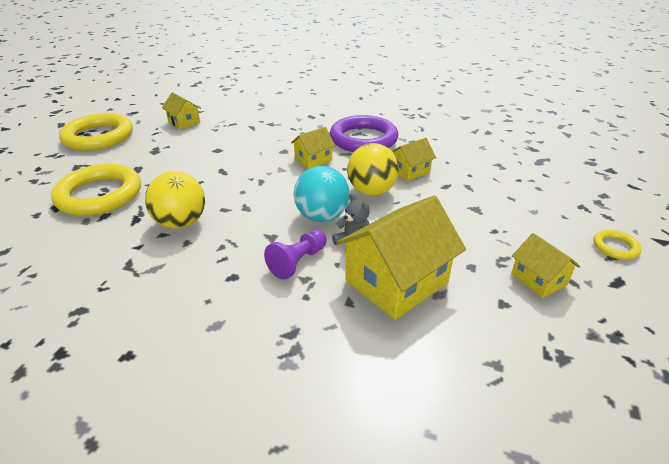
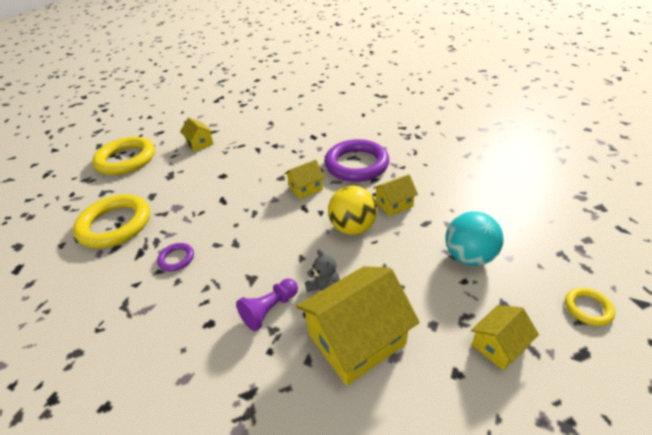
camera: 10 degrees right, 5 degrees up
(181, 223) = (176, 259): yellow ball -> purple ring
(322, 216) = (301, 256): turquoise ball -> turquoise ball (468, 256)
(538, 279) = (498, 345): yellow house -> yellow house turned 75 degrees clockwise

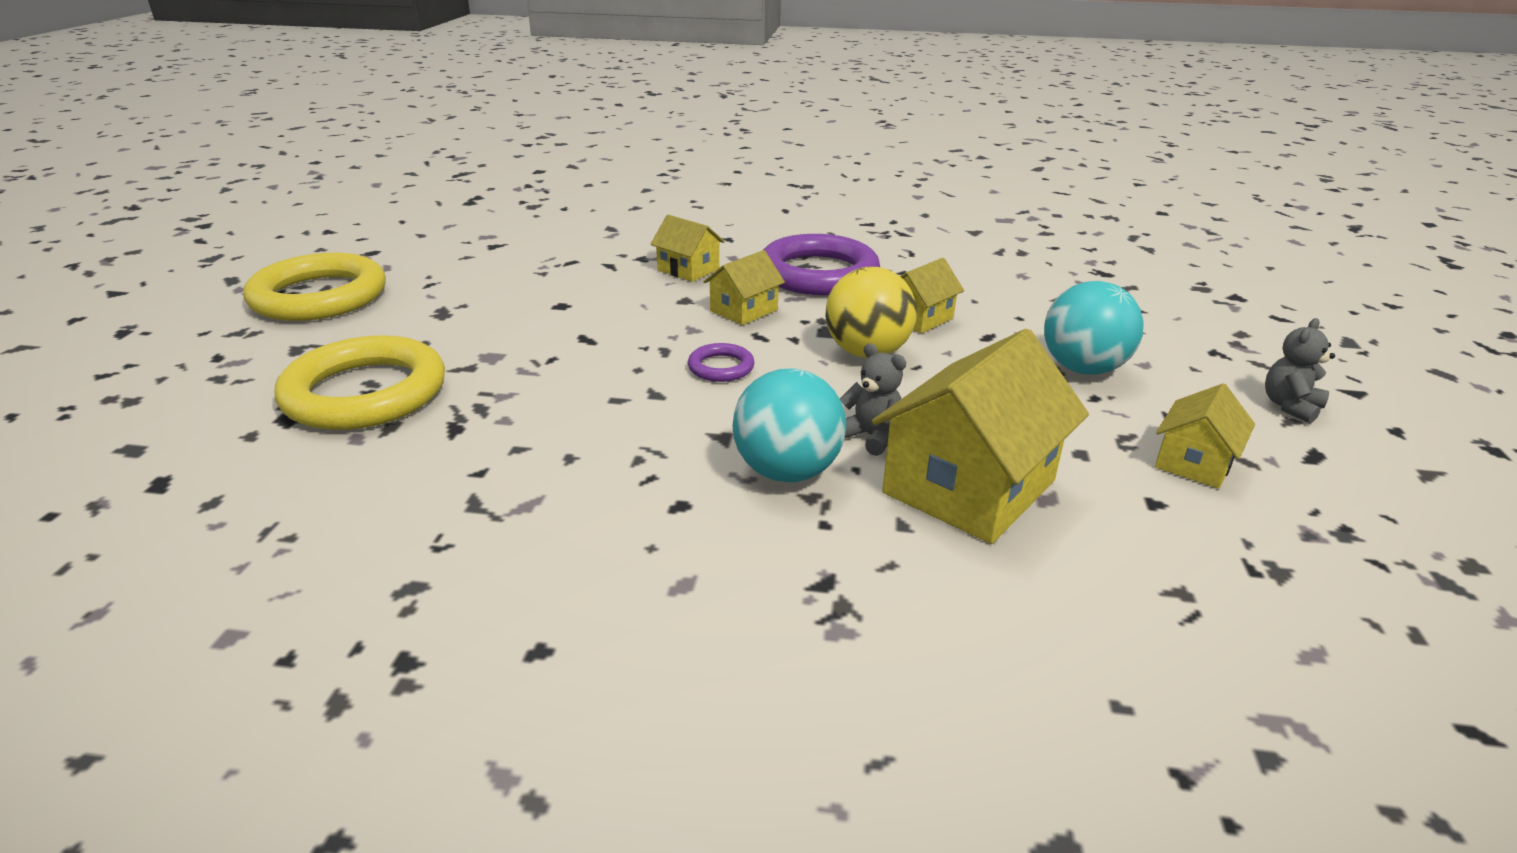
camera: 20 degrees left, 10 degrees down
(176, 259) = (545, 427): purple ring -> purple ring (721, 367)
(200, 143) = (477, 263): yellow house -> yellow house (688, 269)
(270, 309) = (787, 471): purple pawn -> turquoise ball
(587, 308) = (1290, 406): yellow ring -> grey teddy bear

